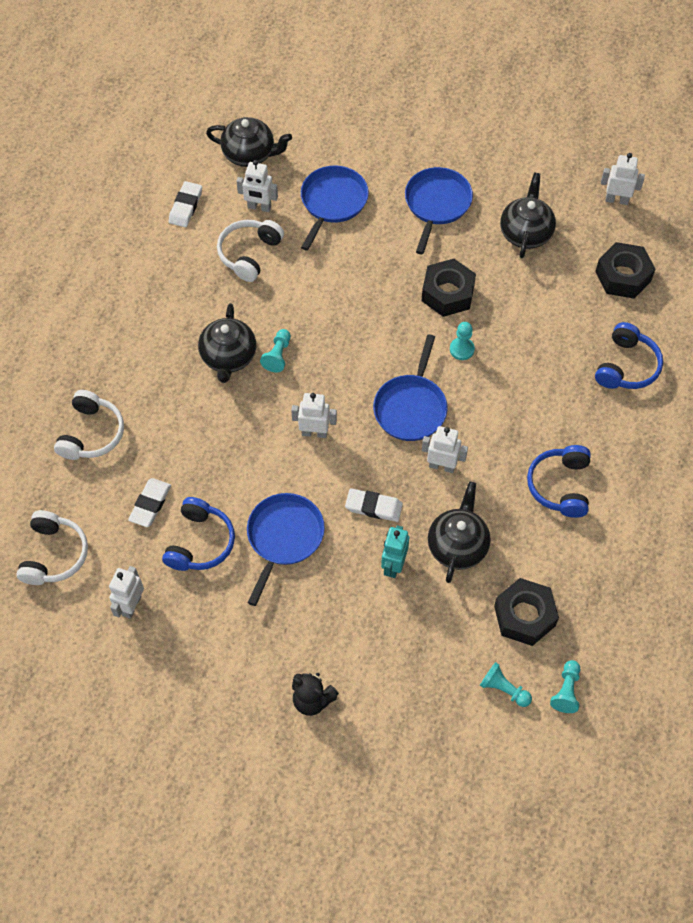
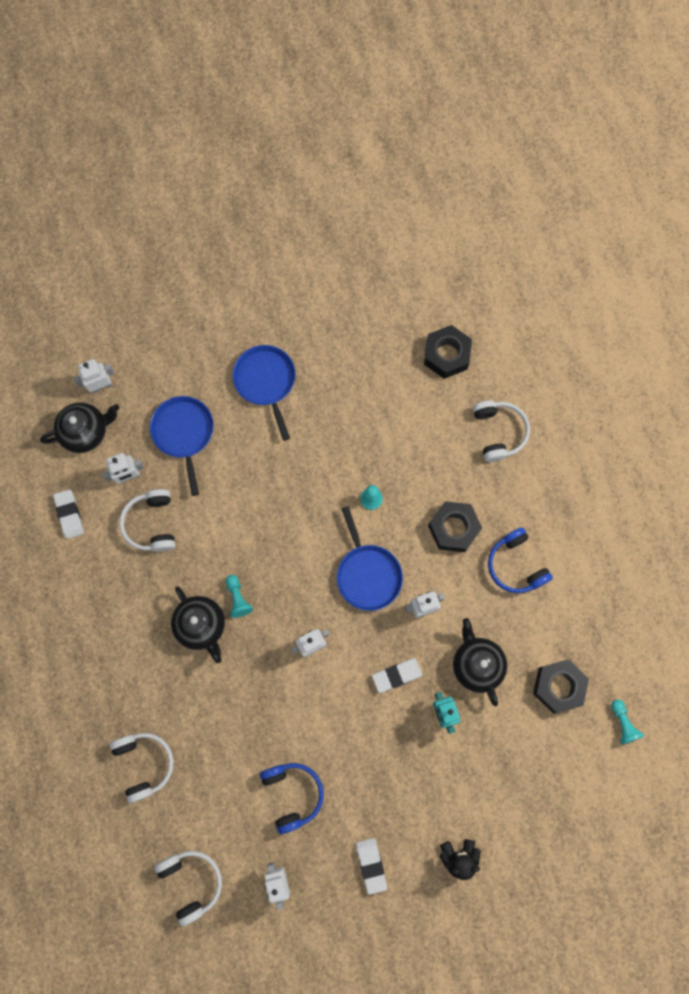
camera: 35 degrees left, 15 degrees up
(150, 504) = (232, 790): white eraser -> white eraser (371, 865)
(284, 537) = (349, 746): blue pan -> none
(448, 293) = (328, 457): black nut -> black nut (453, 528)
(503, 689) = (581, 753): turquoise pawn -> none
(526, 233) = (350, 363): black teapot -> none
(616, 200) = (398, 289): white robot -> white robot (101, 386)
(626, 366) = (498, 432): blue headphones -> white headphones

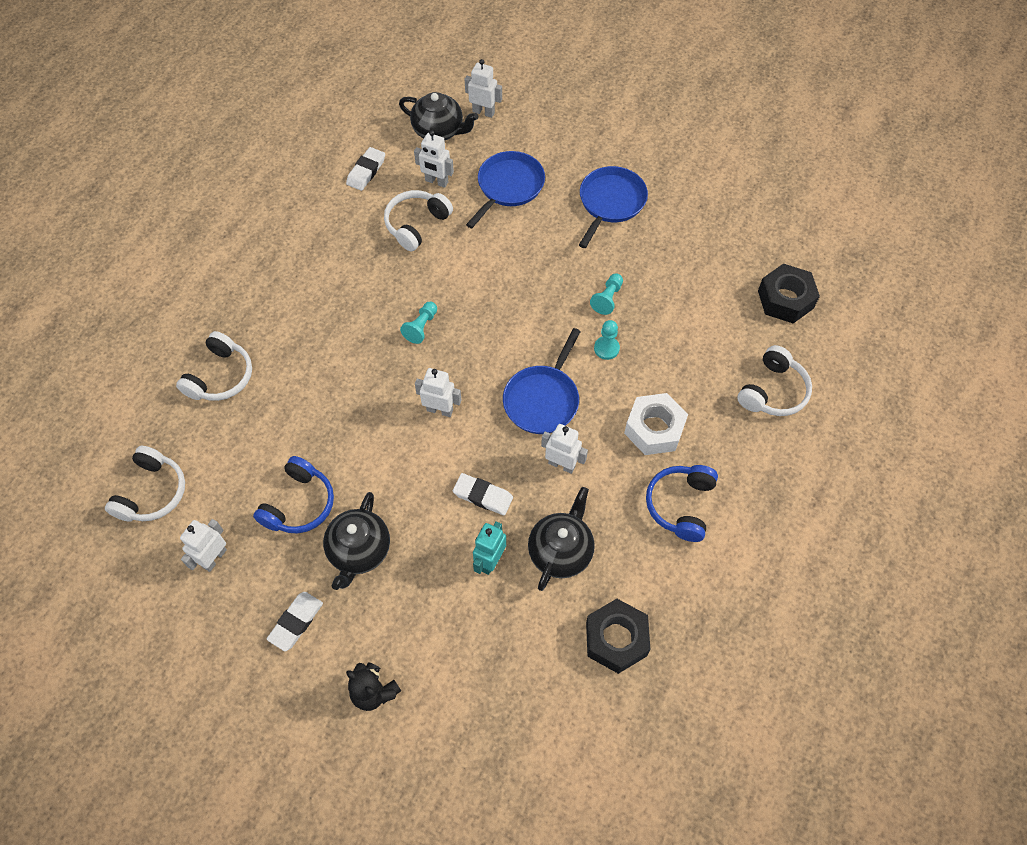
camera: 45 degrees right, 15 degrees down
(201, 626) = (372, 321): black teapot -> black teapot (359, 551)
(453, 528) = (654, 429): black nut -> white nut
(623, 723) = (645, 730): turquoise pawn -> turquoise pawn (607, 298)

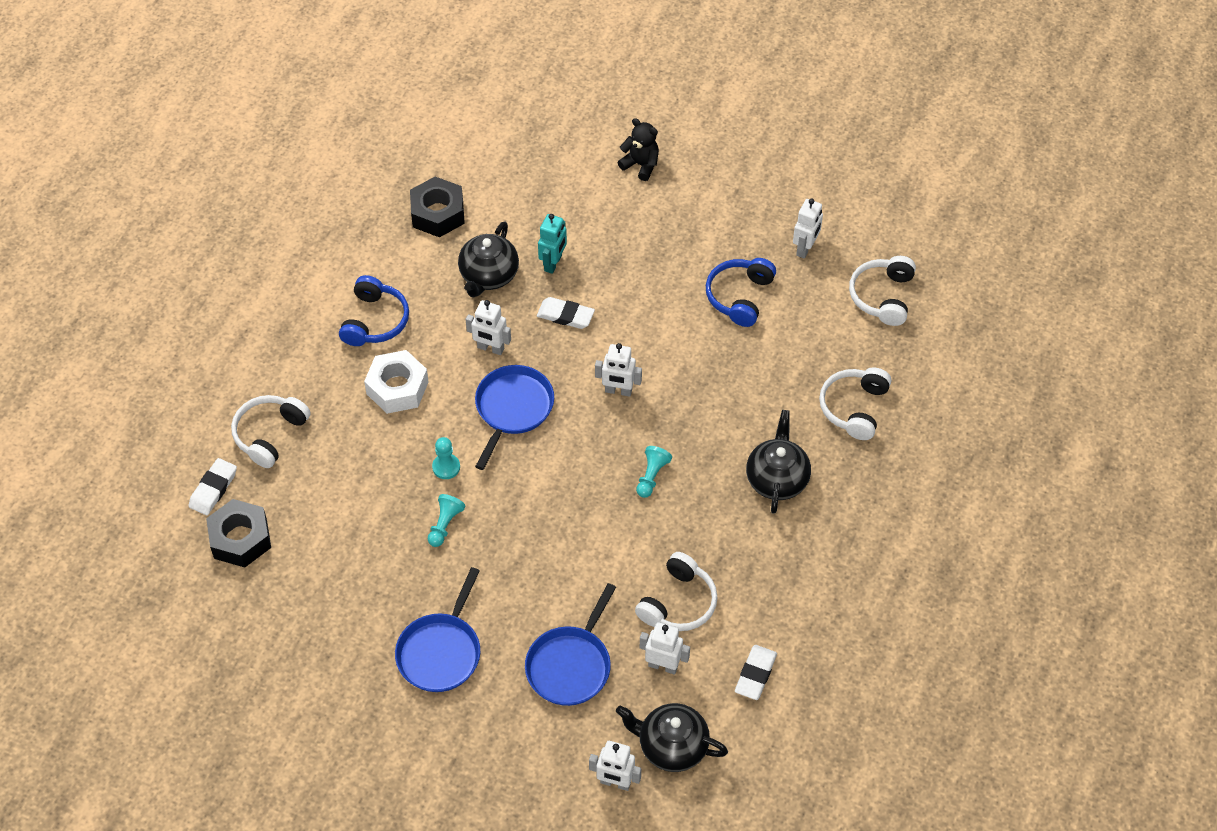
camera: 175 degrees right, 5 degrees down
(296, 622) = (718, 206): white eraser -> white eraser (213, 489)
(359, 551) = (674, 263): black teapot -> black teapot (777, 478)

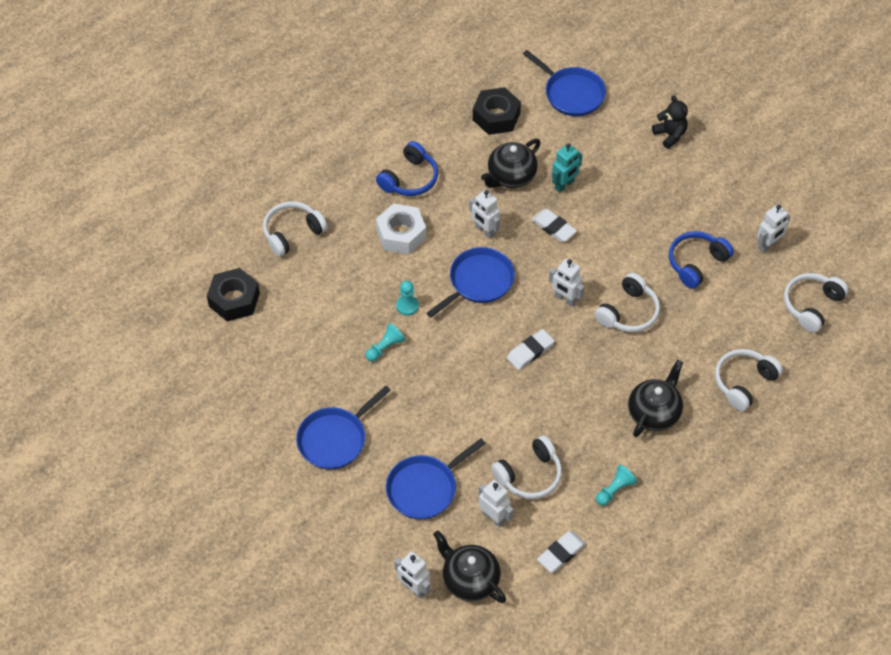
camera: 25 degrees right, 0 degrees up
(213, 489) = (233, 256): white eraser -> white eraser (530, 351)
(509, 157) = (572, 93): none -> blue pan
(651, 476) = (558, 372): turquoise pawn -> turquoise pawn (614, 490)
(694, 379) = (628, 312): none -> white headphones

